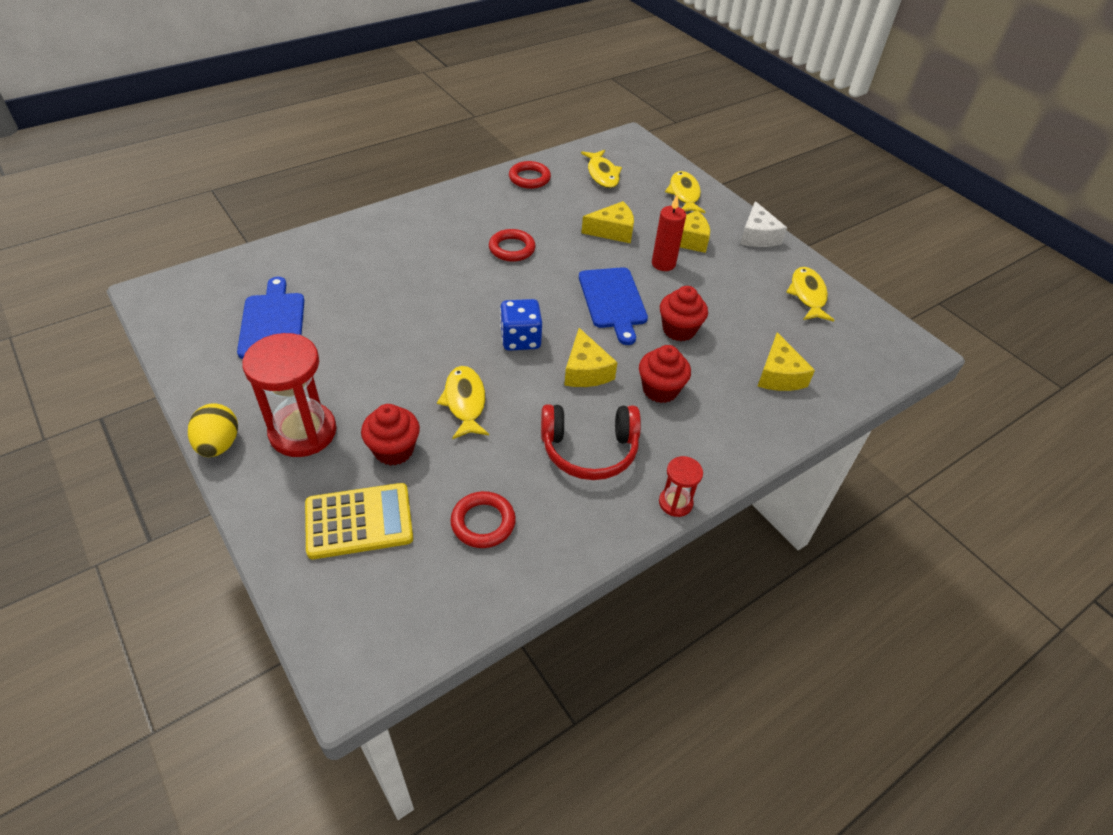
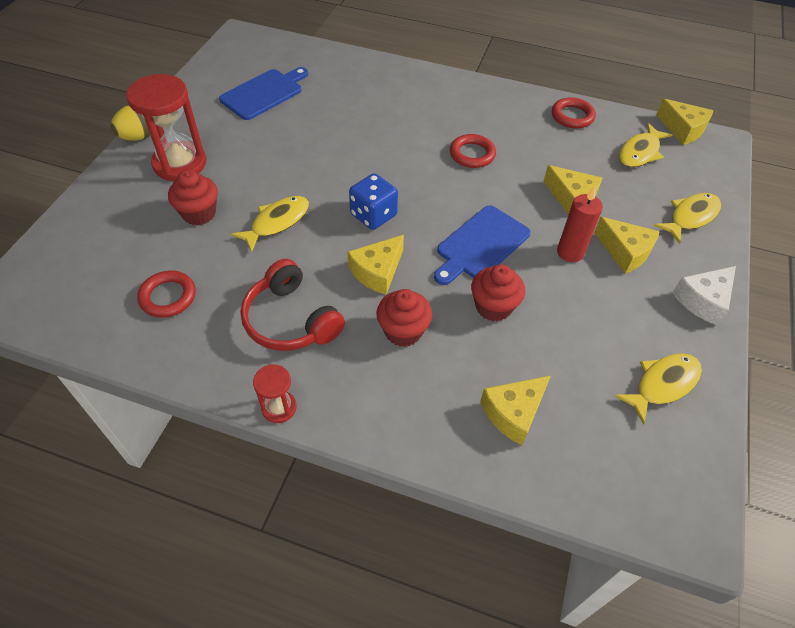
camera: 55 degrees right, 5 degrees up
(359, 521) = (123, 234): yellow calculator -> none
(601, 143) = (683, 129): none -> yellow cheese

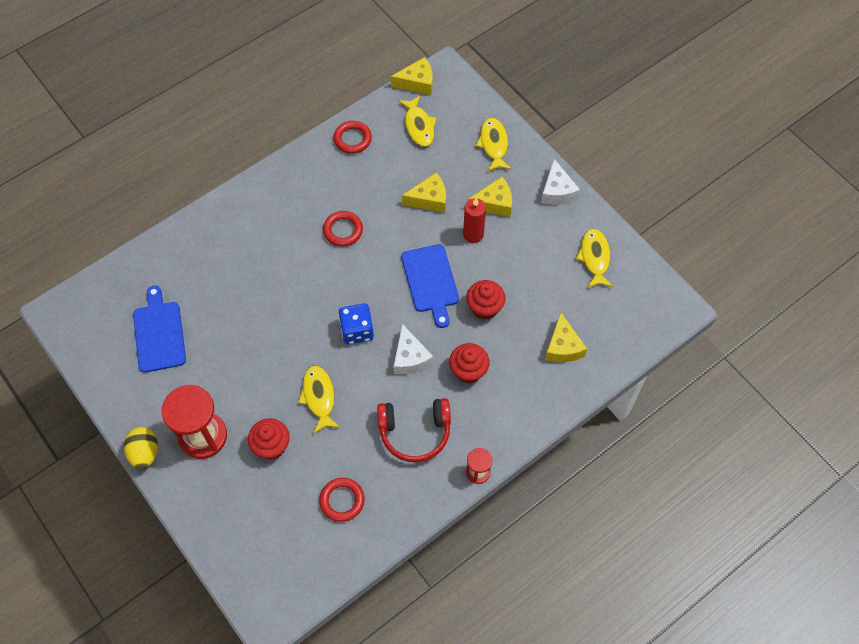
camera: 55 degrees left, 10 degrees up
(377, 272) = (410, 357): yellow cheese -> white cheese

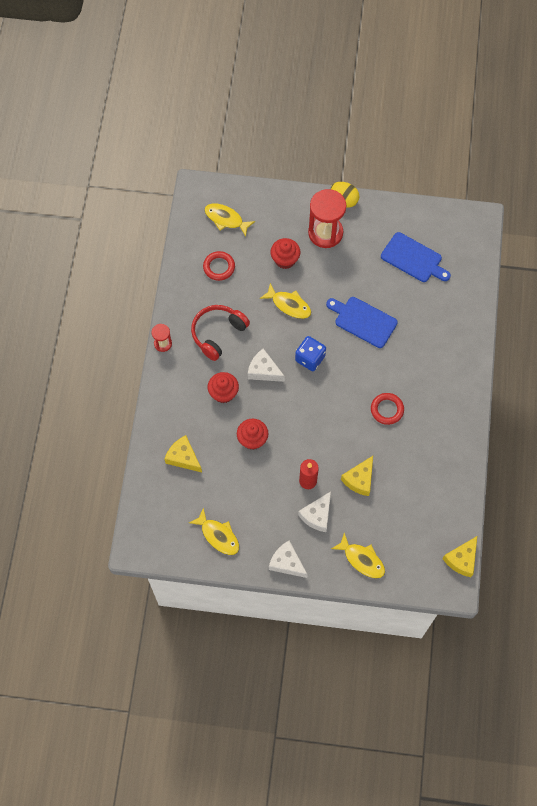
camera: 135 degrees right, 5 degrees up
(352, 139) = (453, 476): red ring -> none
(419, 126) = (423, 526): yellow fish -> yellow fish (226, 219)
(430, 281) = (300, 426): blue cutting board -> blue cutting board (363, 321)
(494, 203) = (317, 515): yellow cheese -> white cheese

